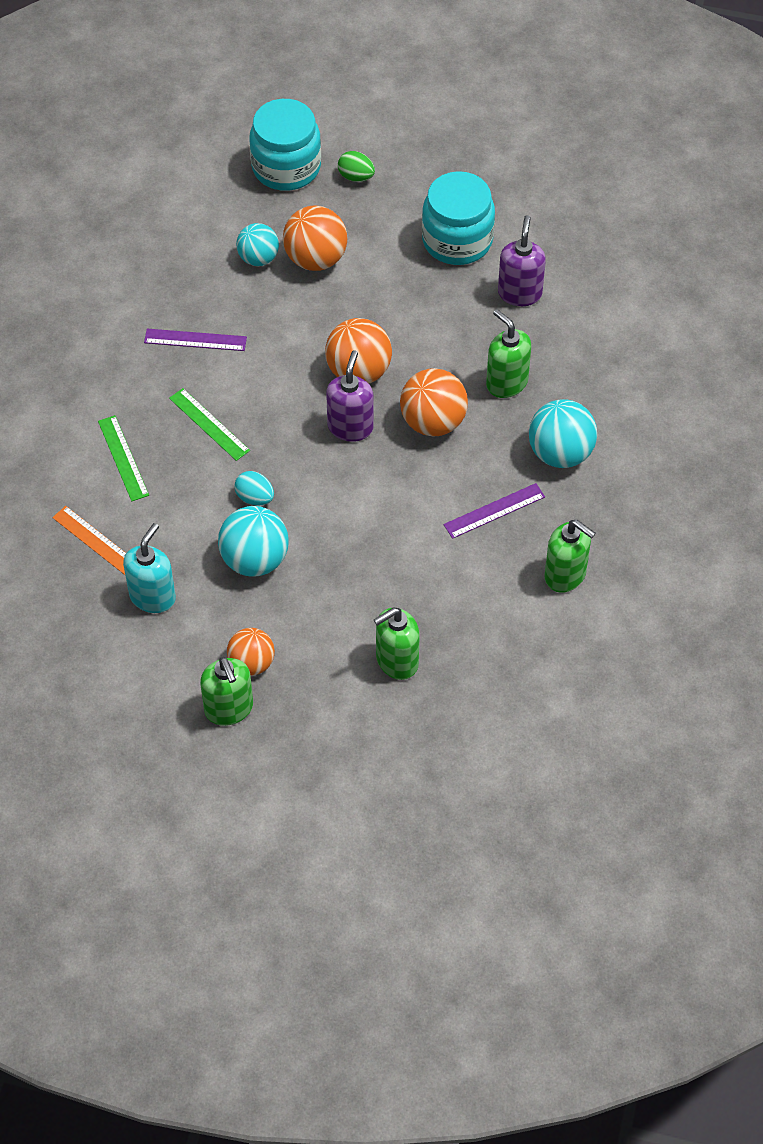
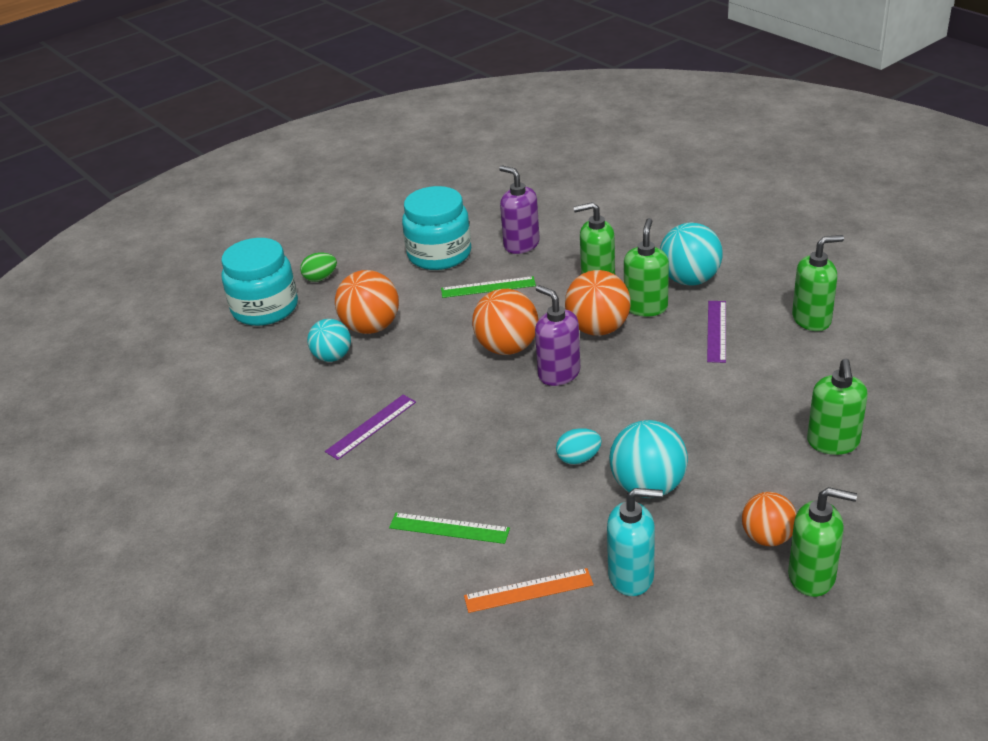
camera: 50 degrees left, 20 degrees down
(152, 596) = (631, 576): turquoise soap dispenser -> turquoise soap dispenser turned 120 degrees clockwise
(209, 424) = (470, 455): green ruler -> green ruler (488, 287)
(491, 440) = (646, 307): none -> green soap dispenser

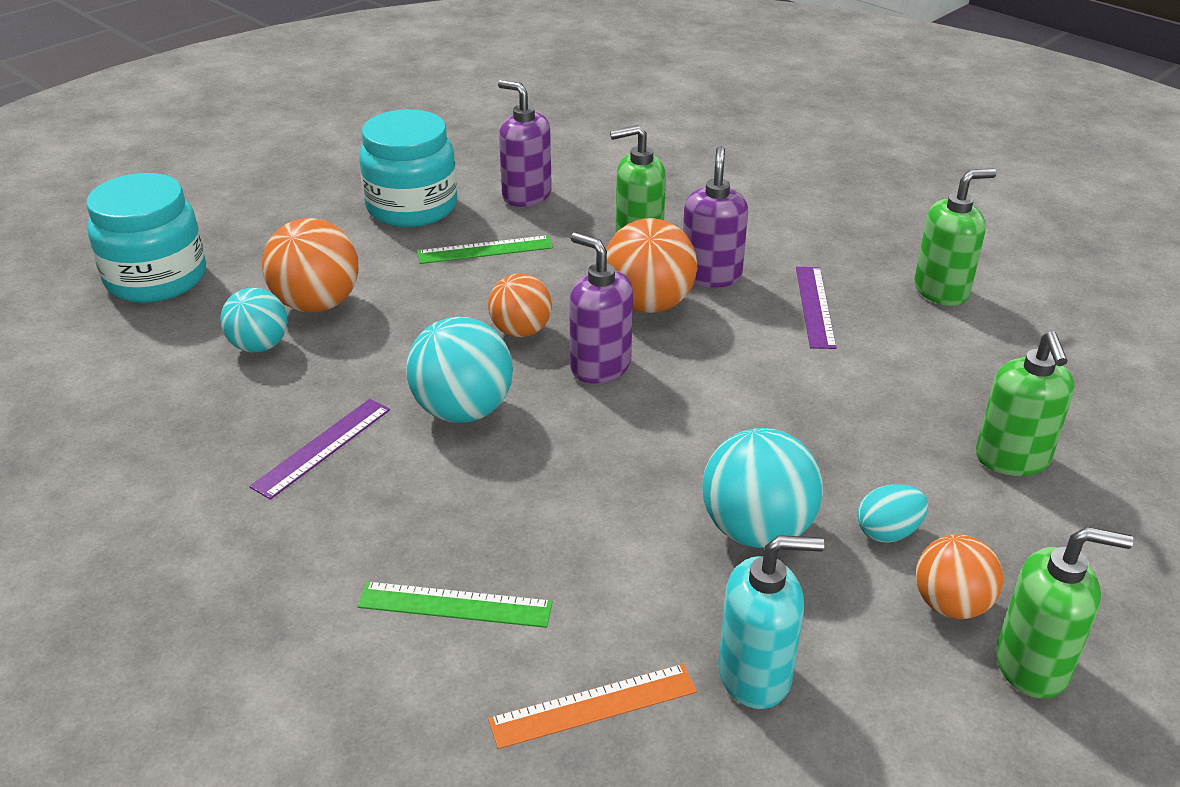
camera: 10 degrees left, 0 degrees up
(320, 278) = (240, 238): green egg -> none
(507, 348) = (521, 331): orange ball -> orange ball, size x0.66
(578, 459) = (646, 490): turquoise egg -> turquoise egg (888, 532)
(646, 307) = (711, 275): green soap dispenser -> purple soap dispenser
(689, 280) = (765, 240): turquoise ball -> turquoise ball (463, 411)

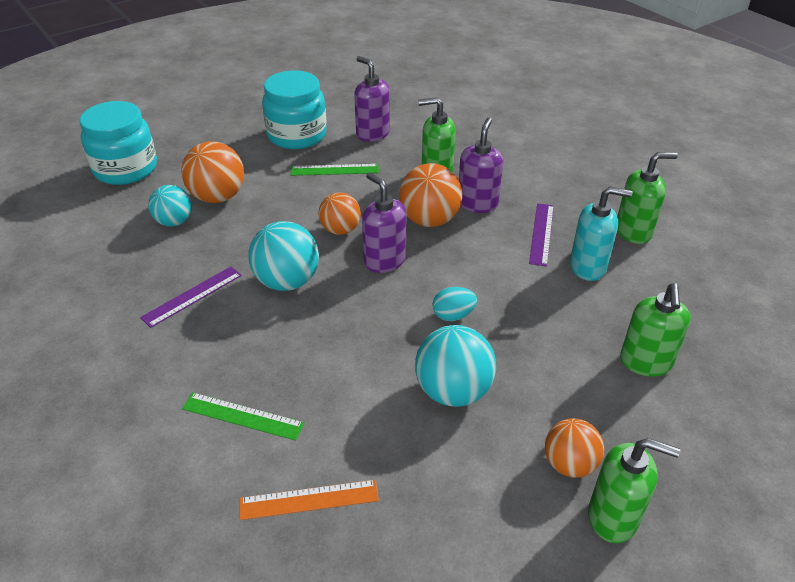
camera: 10 degrees right, 5 degrees up
(755, 675) = (421, 494): turquoise soap dispenser -> turquoise soap dispenser (588, 267)
(888, 532) = (542, 405): turquoise egg -> turquoise egg (453, 315)

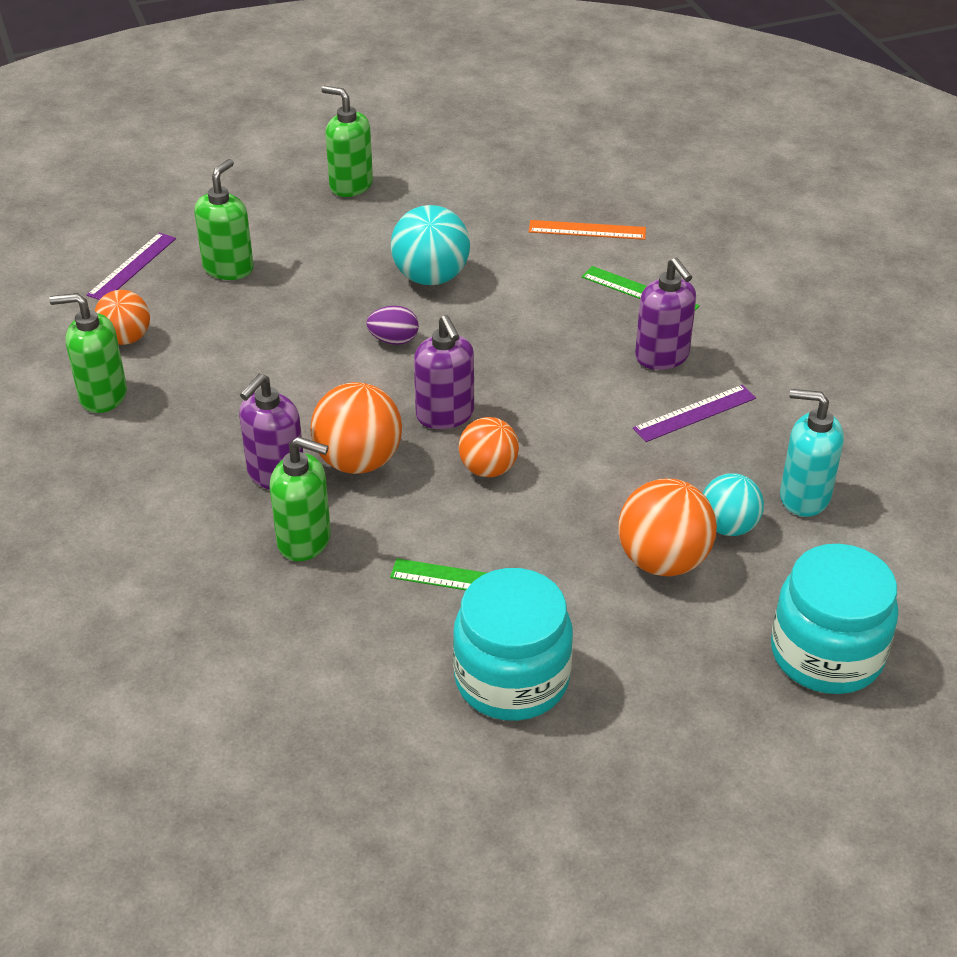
camera: 165 degrees left, 0 degrees up
(287, 281) = (575, 411): turquoise ball -> none
(372, 134) = (370, 654): purple soap dispenser -> purple soap dispenser (662, 357)
(453, 315) = (394, 340): turquoise egg -> purple egg
(541, 234) = (222, 414): purple ruler -> purple ruler (132, 266)
(569, 464) = (360, 216): orange ball -> orange ball (126, 338)
(588, 267) = (201, 364): turquoise soap dispenser -> turquoise soap dispenser (804, 497)

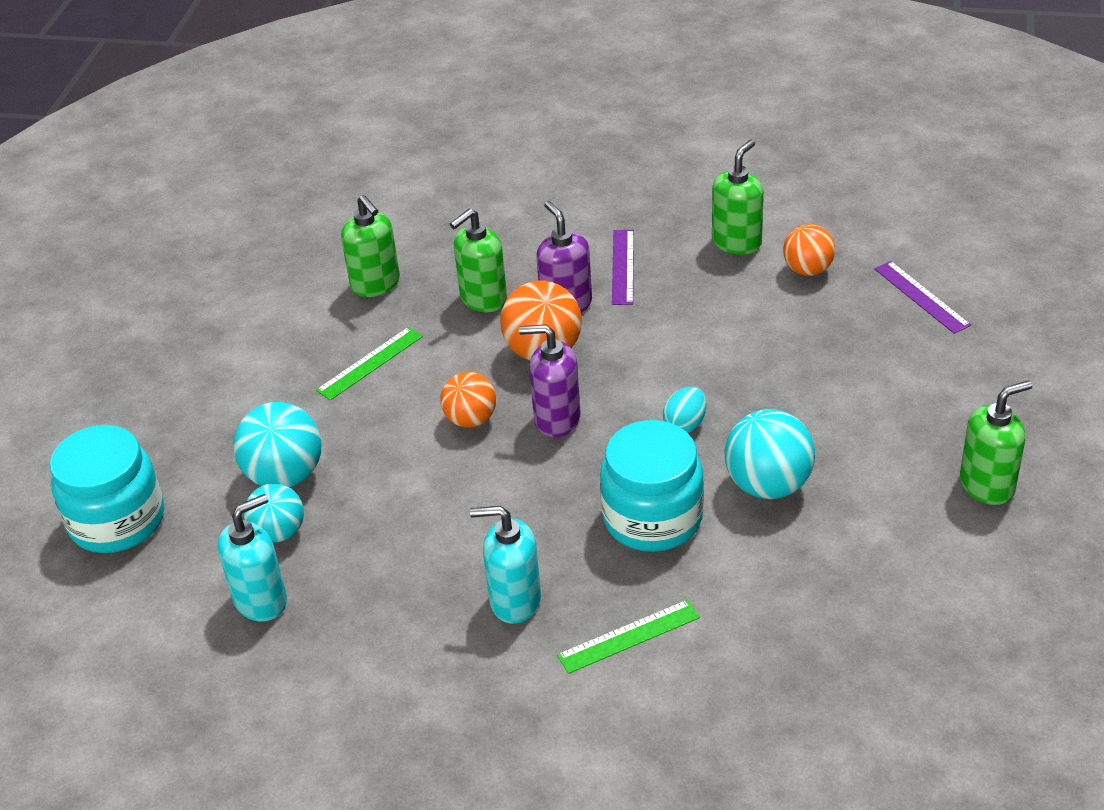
camera: 125 degrees right, 0 degrees up
(228, 268) = (878, 354): green soap dispenser -> green soap dispenser (376, 284)
(394, 340) = (685, 424): purple egg -> turquoise egg
(511, 679) = (266, 352): turquoise jar -> turquoise jar (652, 518)
(587, 230) = (772, 647): orange ruler -> none
(662, 357) = (514, 601): purple soap dispenser -> turquoise soap dispenser
(663, 561) = (285, 475): orange ball -> turquoise ball
(694, 413) = (420, 583): purple ruler -> purple ruler (623, 267)

